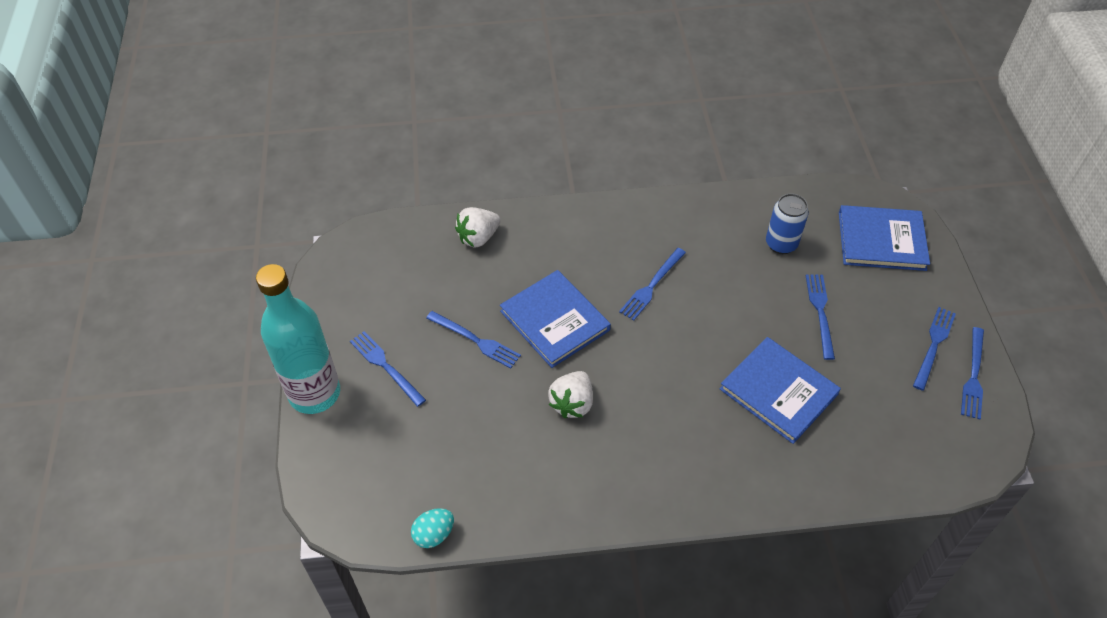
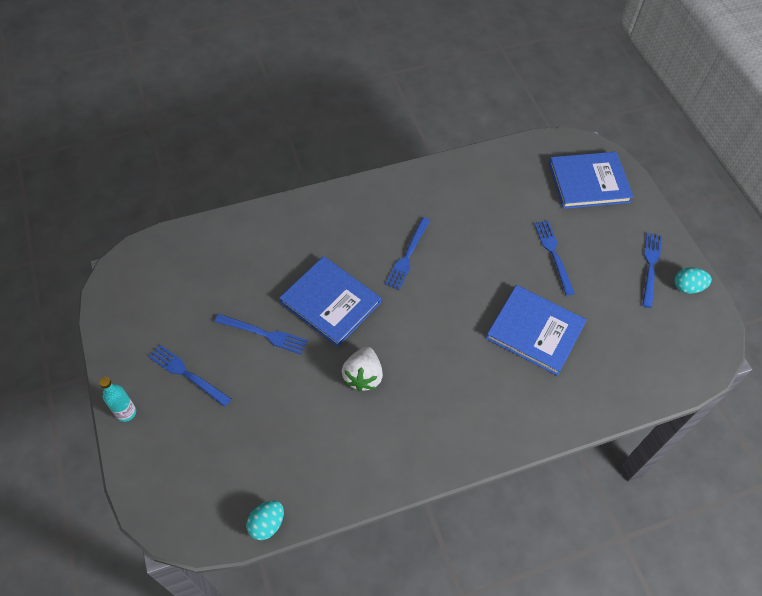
camera: 15 degrees left, 5 degrees up
(314, 393) = (126, 413): turquoise bottle -> turquoise bottle, size x0.42
(478, 237) = (245, 237): white strawberry -> none
(781, 244) = (508, 199): blue can -> none
(973, 375) = (687, 287): blue fork -> turquoise egg

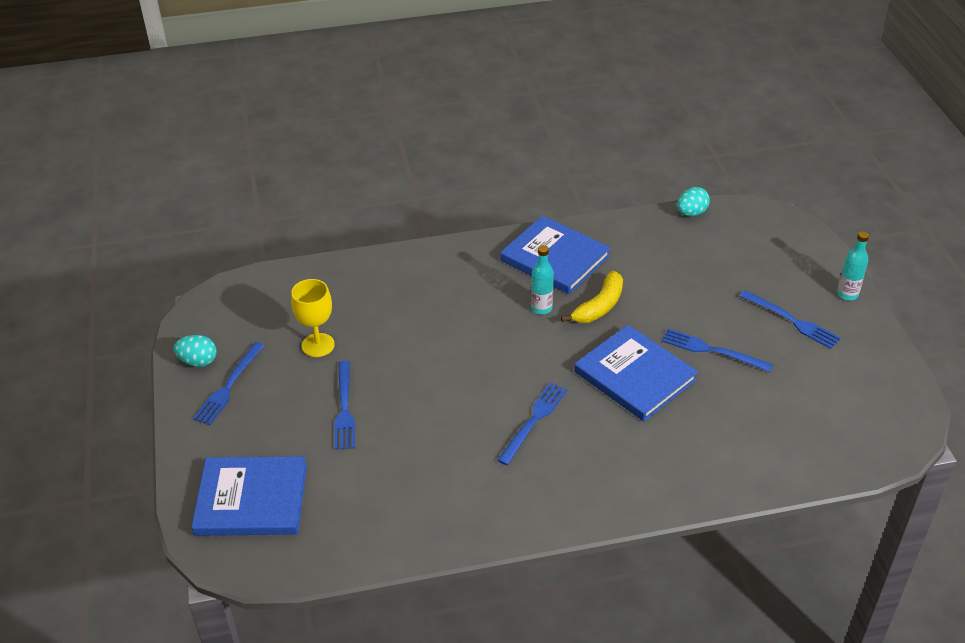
camera: 170 degrees left, 15 degrees down
(363, 376) = (599, 306): white strawberry -> yellow banana
(416, 369) = (541, 308): none -> turquoise bottle
(535, 331) = (399, 332): blue book -> blue book (555, 258)
(598, 311) = (318, 345): none -> yellow goblet

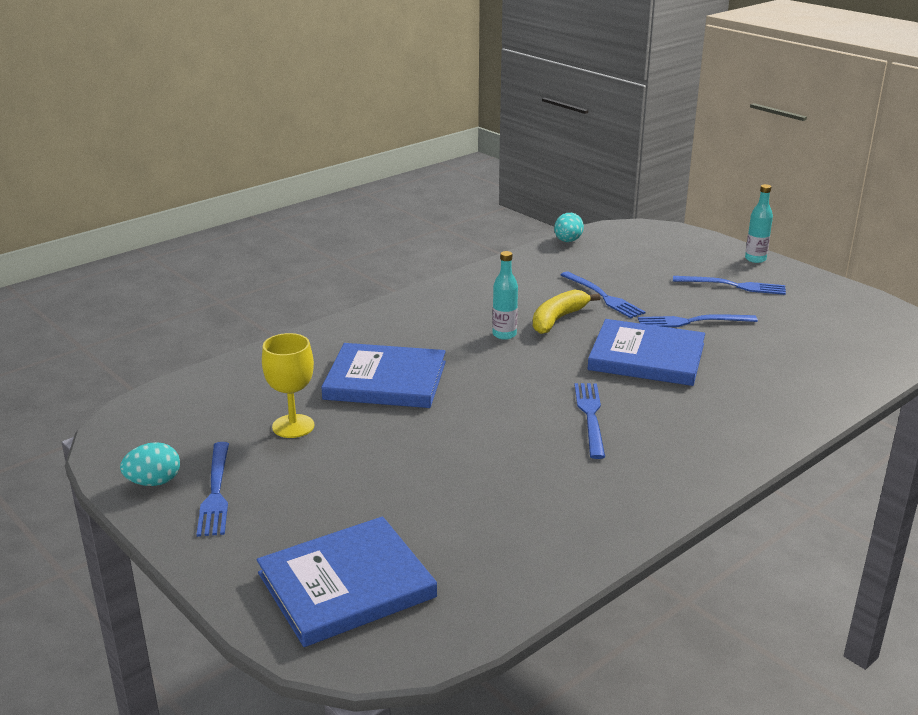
camera: 30 degrees left, 15 degrees down
(344, 408) = (378, 468): blue fork -> blue fork (602, 296)
(555, 258) = (478, 298): blue book -> blue book (385, 380)
(599, 306) = (558, 319): yellow banana -> yellow banana turned 150 degrees counterclockwise

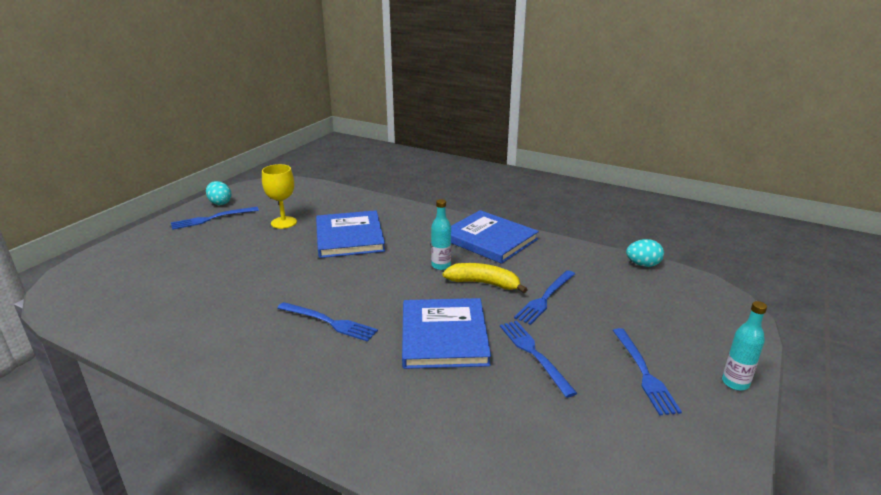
camera: 70 degrees right, 0 degrees up
(346, 585) = (121, 270): blue book -> blue book (489, 239)
(590, 417) = (329, 322): blue fork -> blue fork turned 45 degrees clockwise

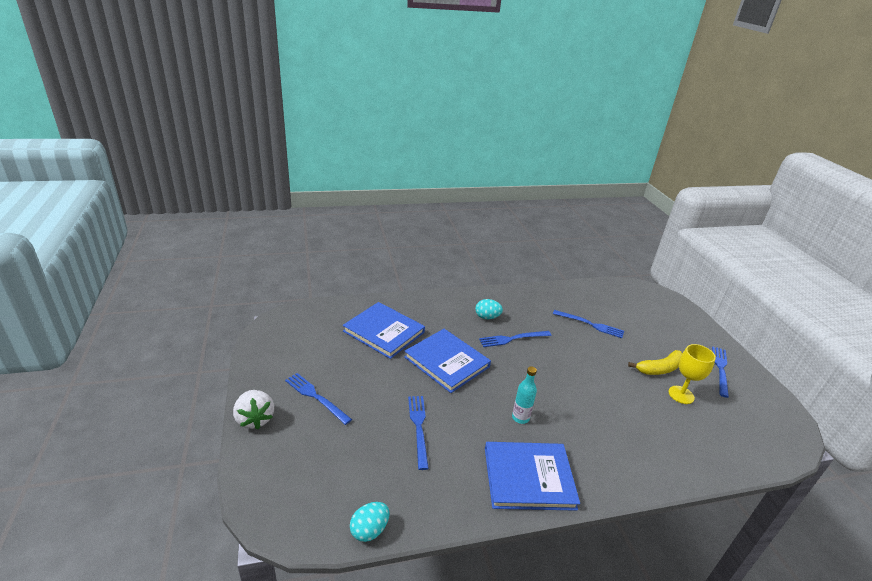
camera: 135 degrees right, 5 degrees up
(220, 203) = (756, 387): turquoise egg -> turquoise egg (487, 317)
(349, 237) = (618, 408): blue book -> blue book (384, 332)
(484, 283) = (472, 417): yellow banana -> yellow banana (659, 368)
(534, 354) = (387, 376): blue fork -> blue fork (590, 324)
(735, 383) = (255, 419): turquoise bottle -> white strawberry

